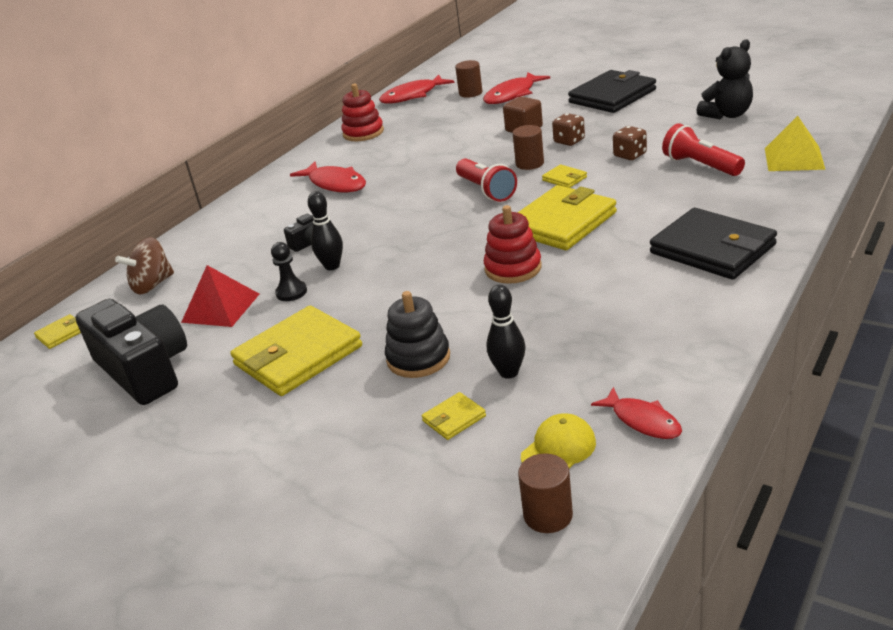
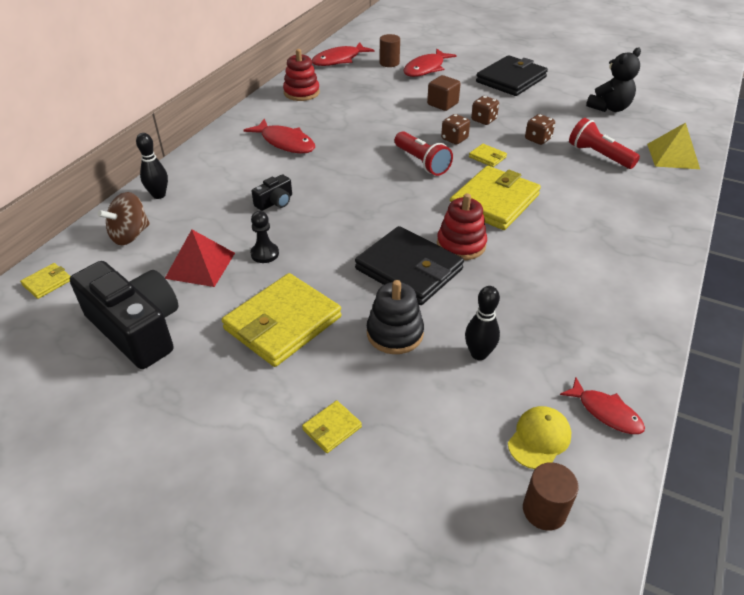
camera: 10 degrees left, 10 degrees up
(332, 266) = (298, 229): black bowling pin -> black bowling pin (159, 195)
(454, 418) = (439, 400): yellow wallet -> yellow wallet (332, 428)
(529, 163) = (454, 139): brown cylinder -> brown dice
(712, 249) = (626, 239): black wallet -> black wallet (409, 269)

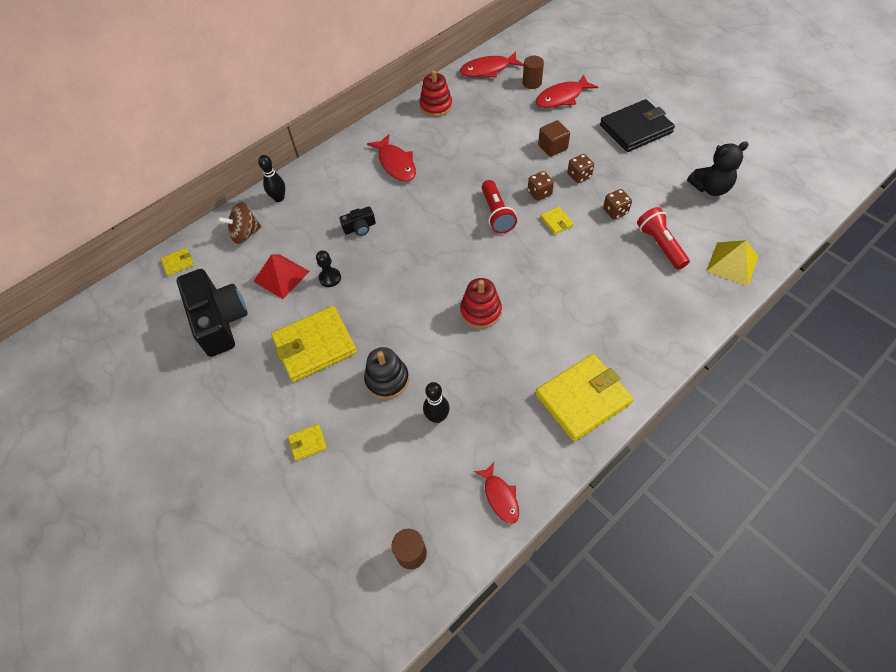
camera: 25 degrees right, 15 degrees up
(409, 269) = (427, 324): black wallet -> none
(494, 202) = (533, 274): yellow wallet -> yellow wallet (582, 399)
(539, 439) = (439, 500): yellow cap -> none

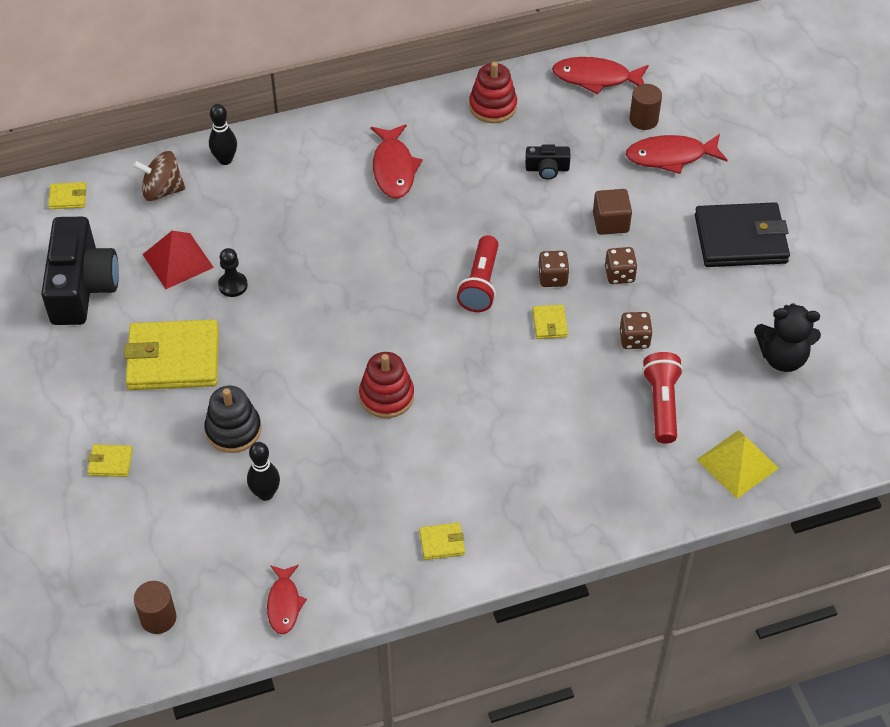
camera: 20 degrees right, 5 degrees down
(360, 228) = (302, 236): black camera -> black camera (547, 169)
(582, 399) = (442, 542): yellow wallet -> yellow wallet, size x0.43

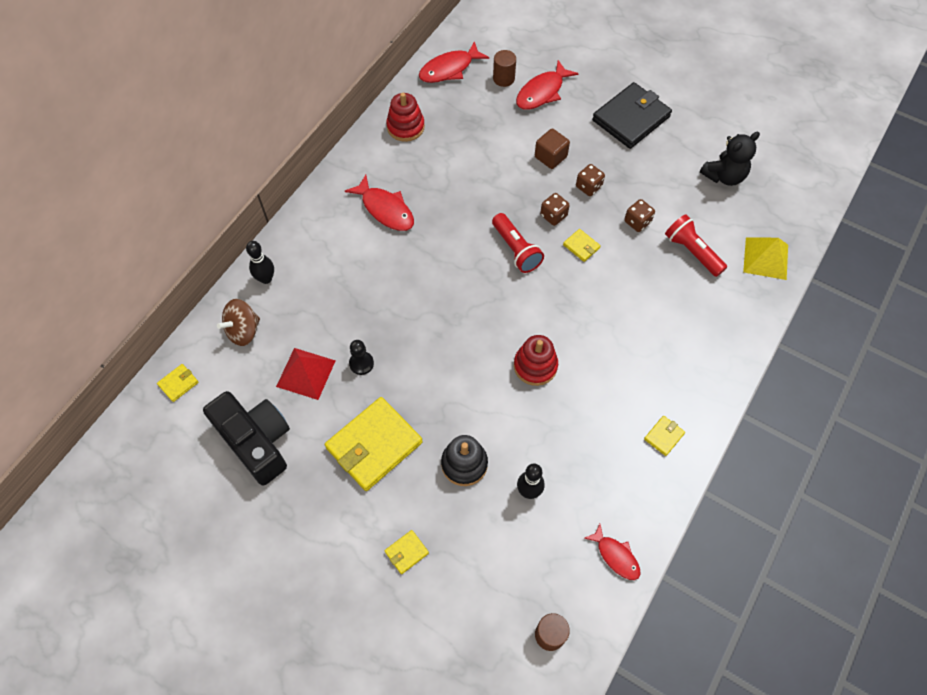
camera: 40 degrees left, 10 degrees up
(547, 169) = (479, 147): black camera -> none

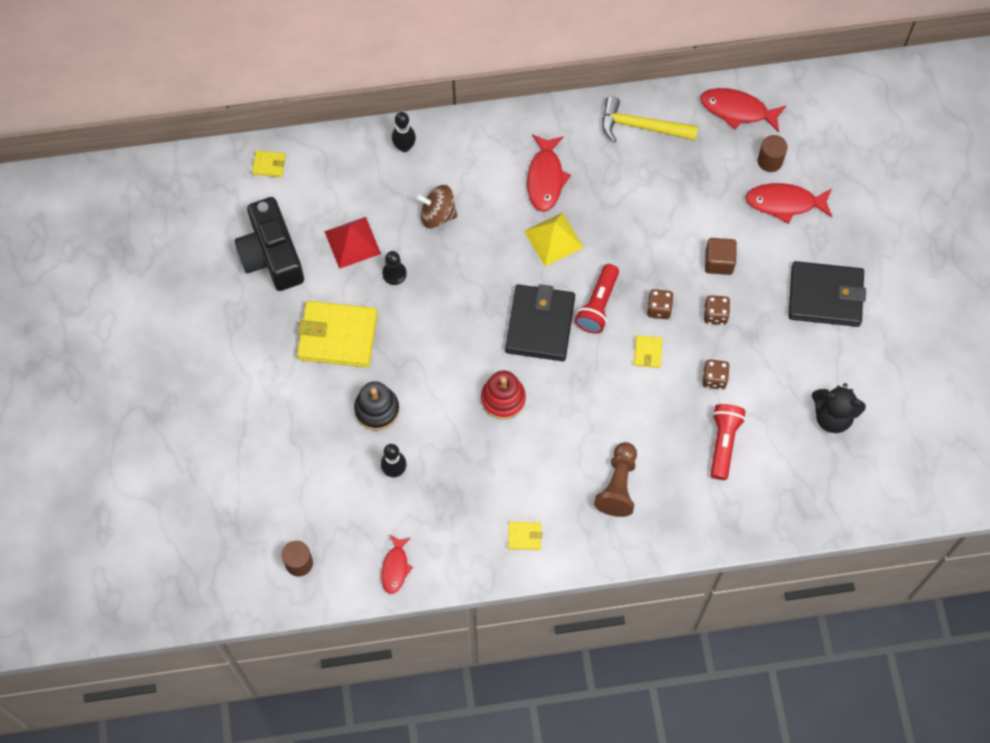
camera: 50 degrees right, 5 degrees up
(243, 331) = (348, 170): brown spinning top -> brown spinning top (437, 215)
(256, 441) = (271, 255): black camera -> black camera turned 150 degrees clockwise
(405, 127) = (641, 126): red stacking toy -> yellow hammer
(406, 552) = (277, 422): yellow wallet -> none
(497, 297) = (540, 325): none -> black wallet
(672, 341) = (618, 485): none -> brown pawn
(766, 258) = (772, 507): yellow pyramid -> yellow pyramid (553, 239)

